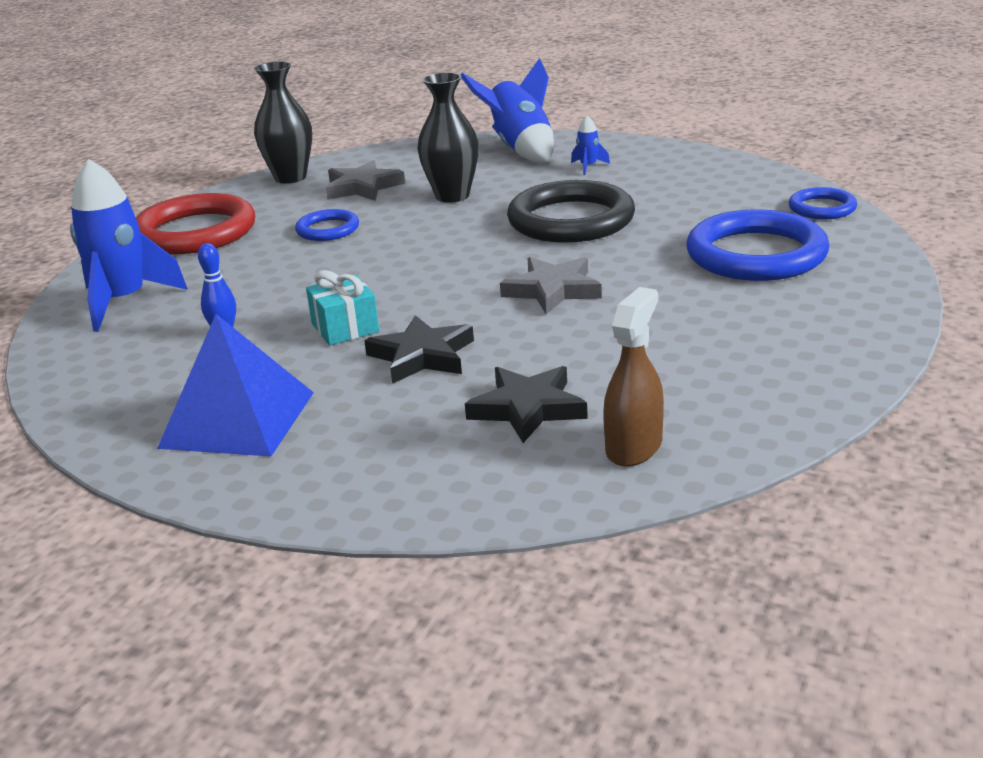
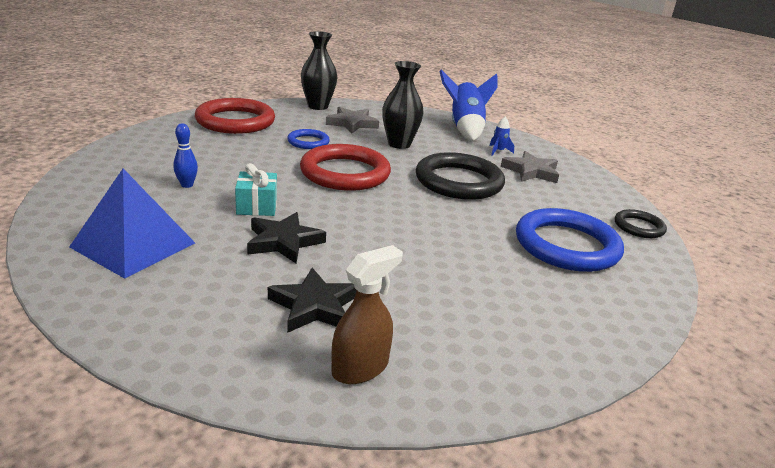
camera: 15 degrees right, 0 degrees up
(124, 302) = (155, 148): blue rocket -> none
(417, 254) = (345, 173): none -> red ring
(552, 290) = (407, 224): grey star -> grey star (531, 171)
(822, 208) = (639, 227): blue ring -> black ring

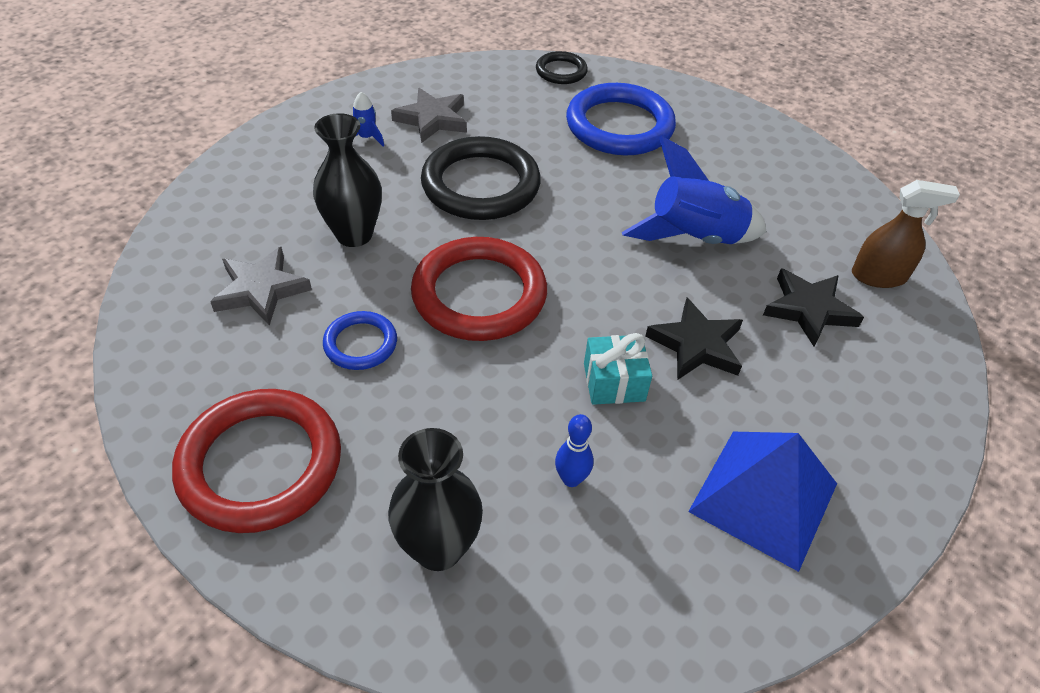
camera: 90 degrees left, 20 degrees up
(318, 106) = (162, 342): black vase -> black vase (438, 548)
(360, 368) = (879, 276): brown spray bottle -> brown spray bottle turned 135 degrees clockwise
(465, 128) = (275, 159): blue rocket -> blue rocket (694, 238)

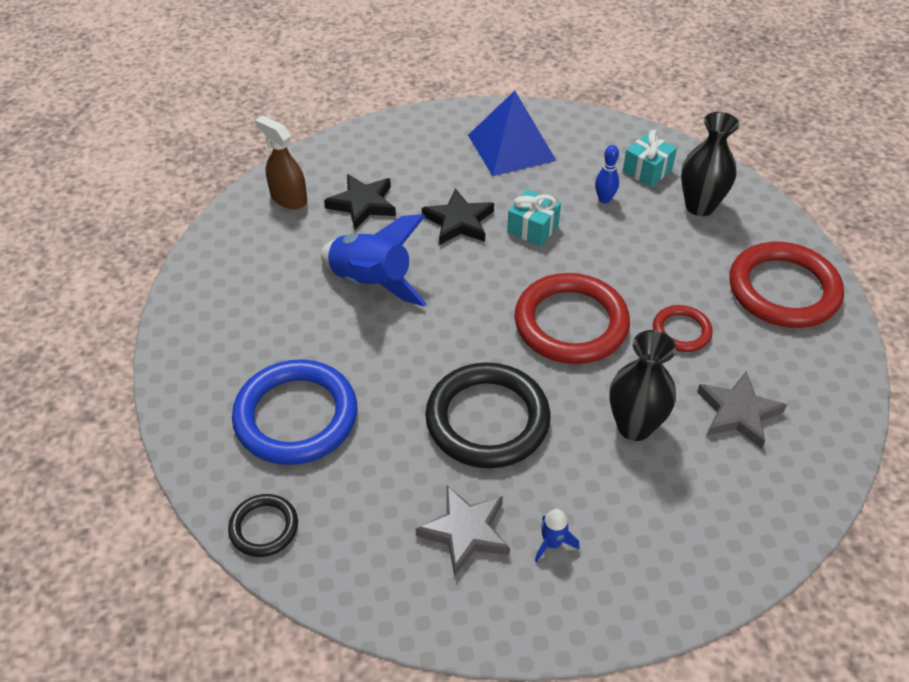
camera: 140 degrees left, 0 degrees up
(360, 343) = (681, 331): blue ring -> red ring
(556, 576) = (647, 170): none -> turquoise gift

